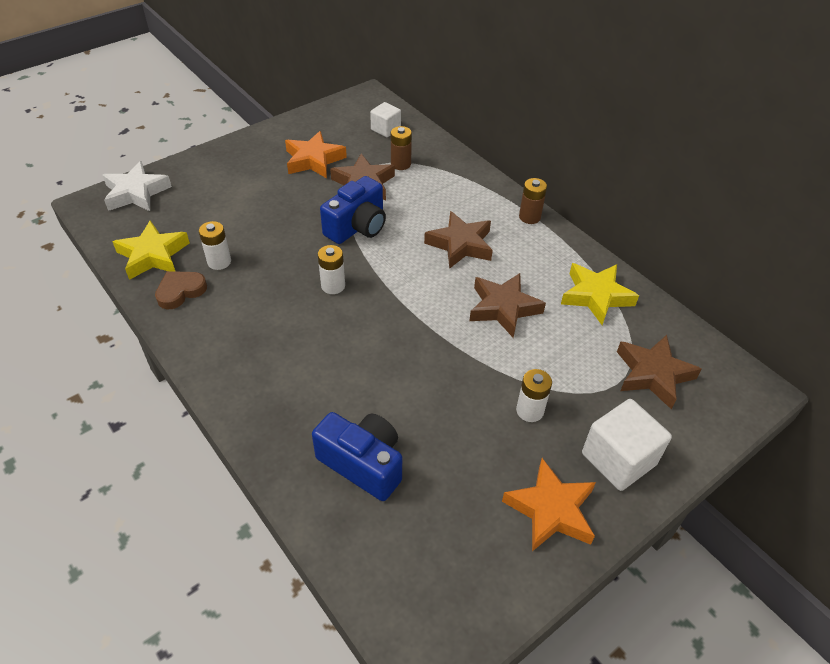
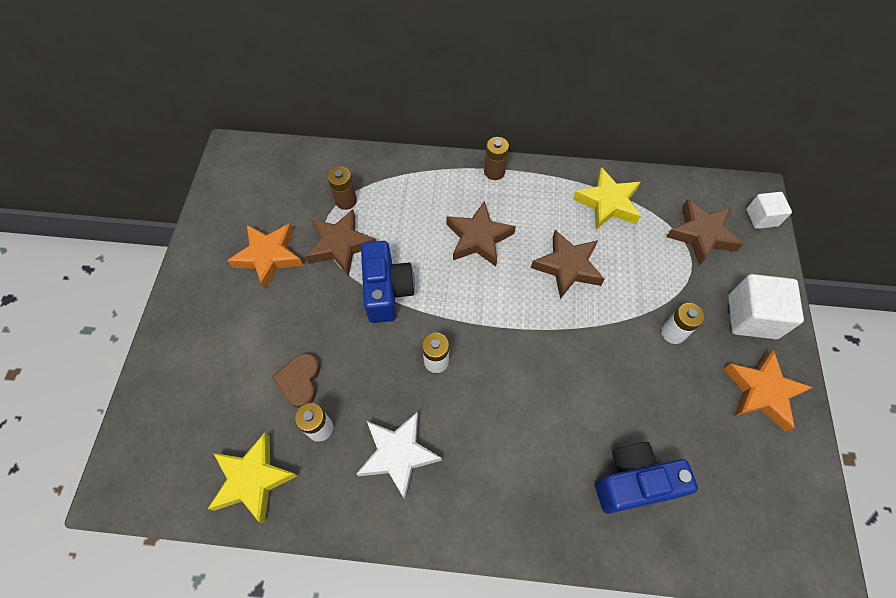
camera: 45 degrees left, 15 degrees up
(136, 193) = (146, 435): white star -> white star (398, 454)
(180, 291) = (325, 487): brown heart -> brown heart (300, 381)
(385, 129) = (291, 175): white cube -> white cube (761, 217)

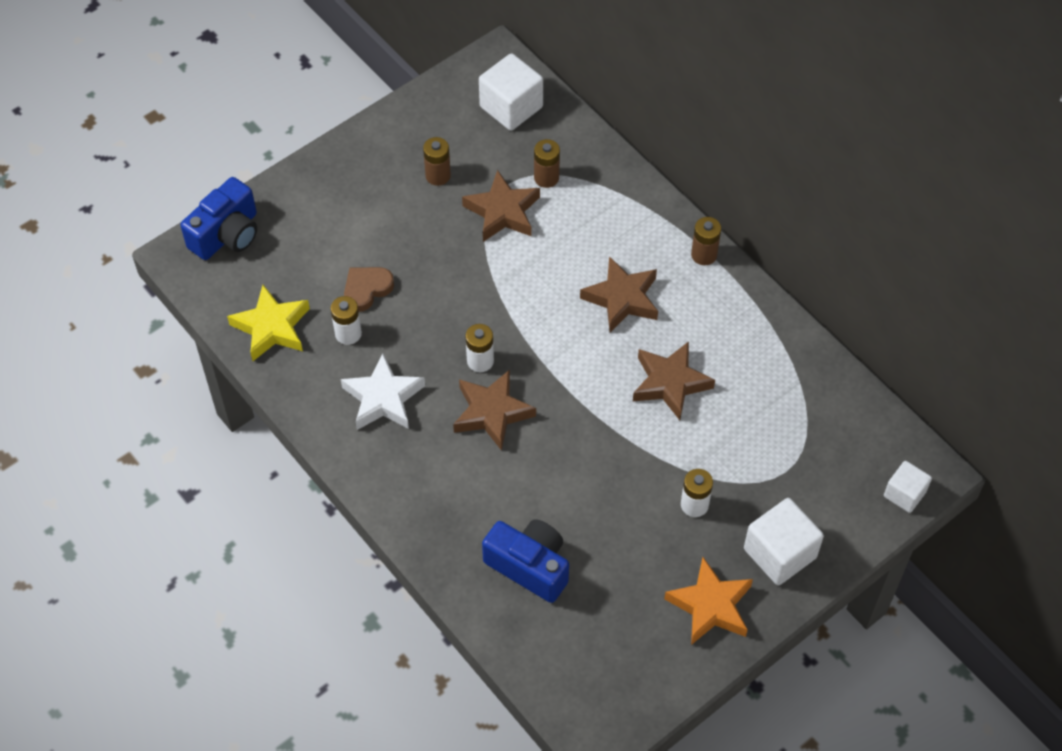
camera: 45 degrees right, 5 degrees down
(269, 256) = (438, 175): orange star -> brown battery
(274, 174) = (511, 107): none -> white cube
(387, 290) = (500, 278): blue camera -> blue camera (227, 234)
(607, 203) = (773, 364): yellow star -> none
(701, 235) = (825, 459): brown star -> brown star (492, 412)

